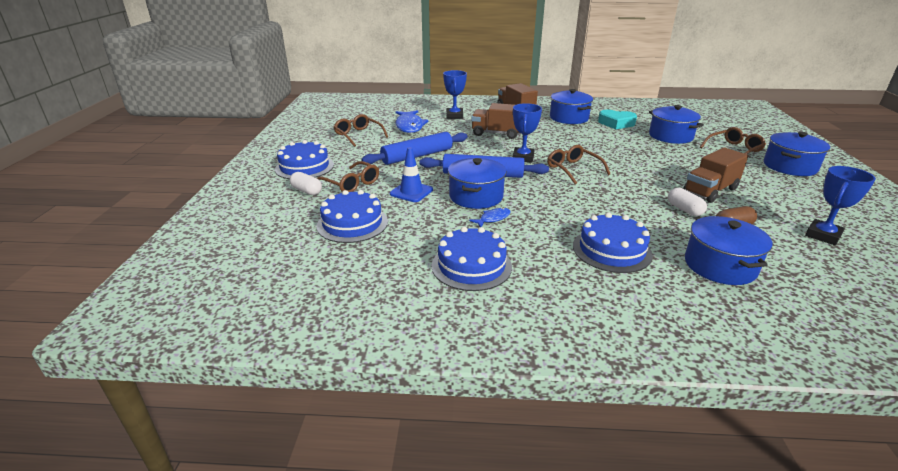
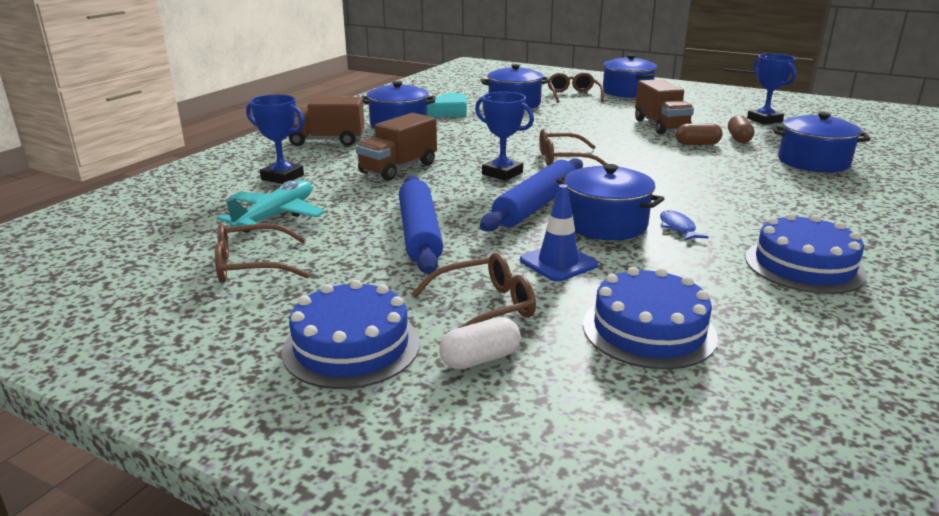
camera: 65 degrees left, 5 degrees down
(409, 126) = (276, 216): blue fish -> turquoise plane
(611, 250) = (776, 191): blue cake -> none
(684, 210) = (697, 144): white capsule -> brown capsule

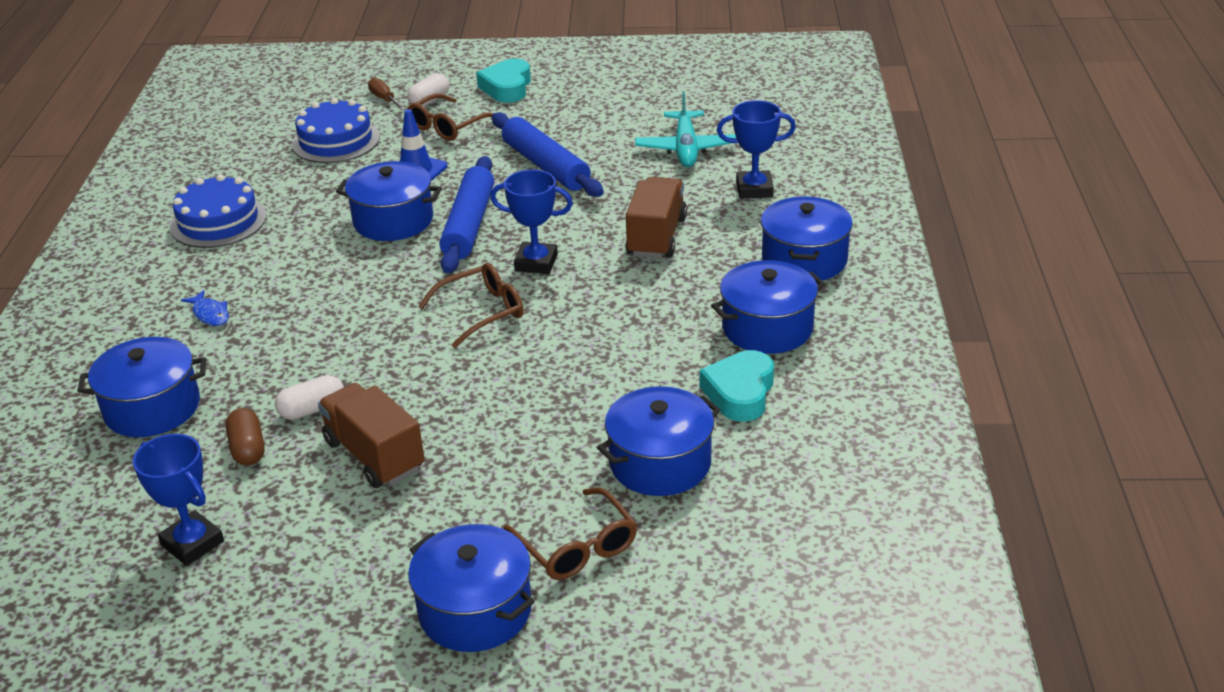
camera: 155 degrees right, 10 degrees up
(251, 265) = (636, 109): brown glasses -> none
(326, 141) = (804, 260): brown truck -> blue pot
(351, 346) = (507, 87): blue cake -> turquoise heart
(548, 386) = (384, 99): none -> brown screwdriver
(678, 228) = (325, 234): blue fish -> blue fish (210, 314)
(697, 144) = (312, 409): brown capsule -> white capsule

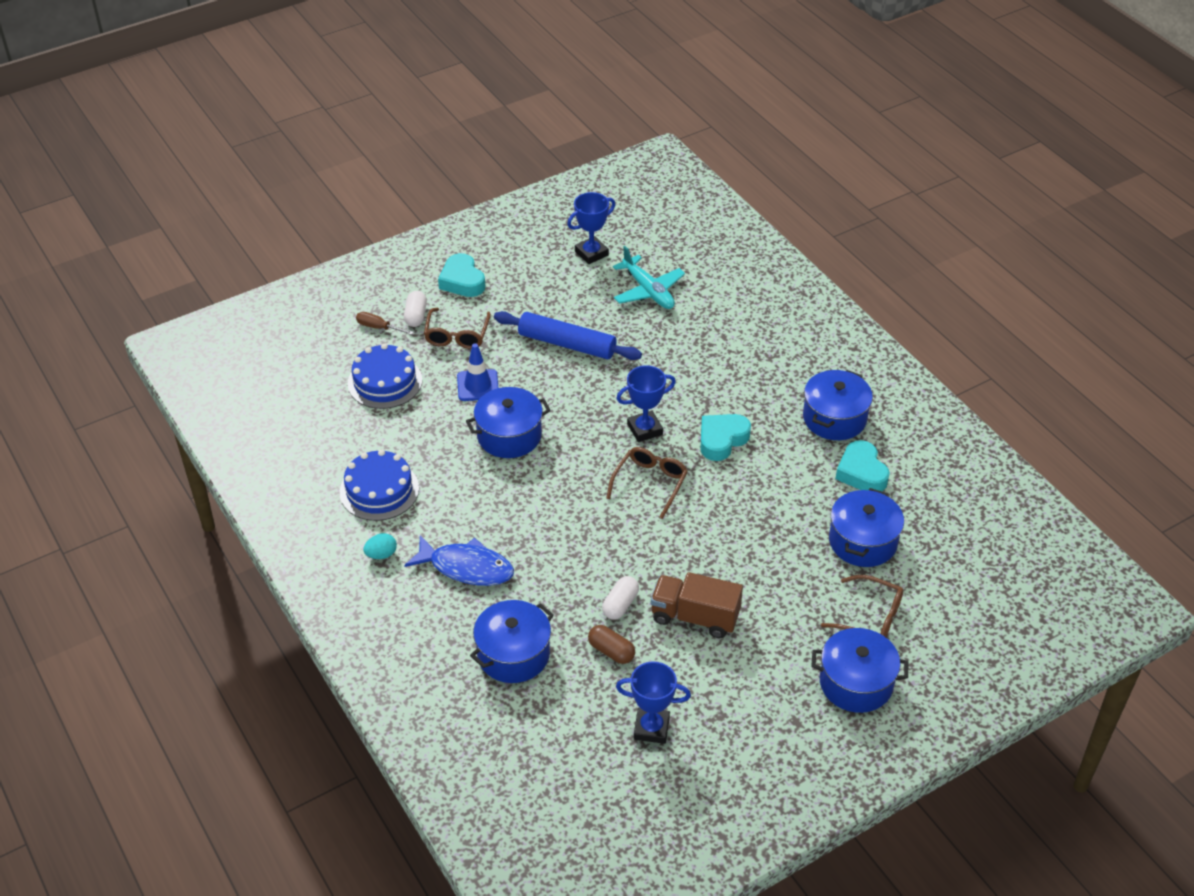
camera: 35 degrees left, 10 degrees up
(151, 273) = (381, 554): none -> turquoise egg
(210, 314) = (466, 567): blue fish -> blue fish, size x2.01
(469, 225) = (567, 417): blue rolling pin -> none
(609, 301) = (722, 440): none -> turquoise heart
(656, 237) = (701, 375): brown truck -> none
(754, 189) = (726, 309): blue trophy -> blue trophy (591, 253)
(804, 260) = (809, 356): blue pot -> none

